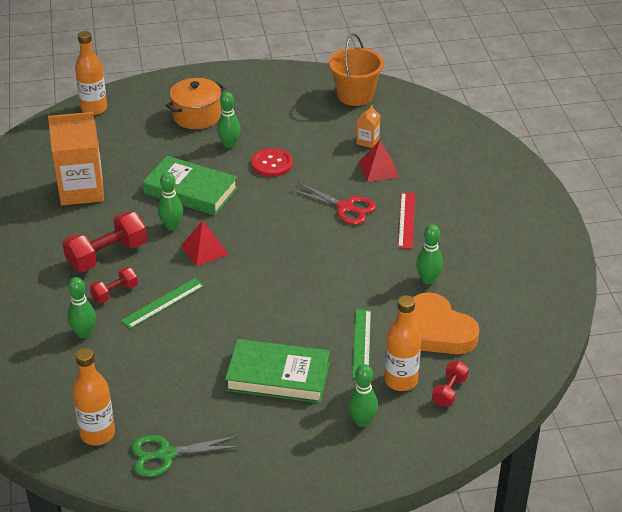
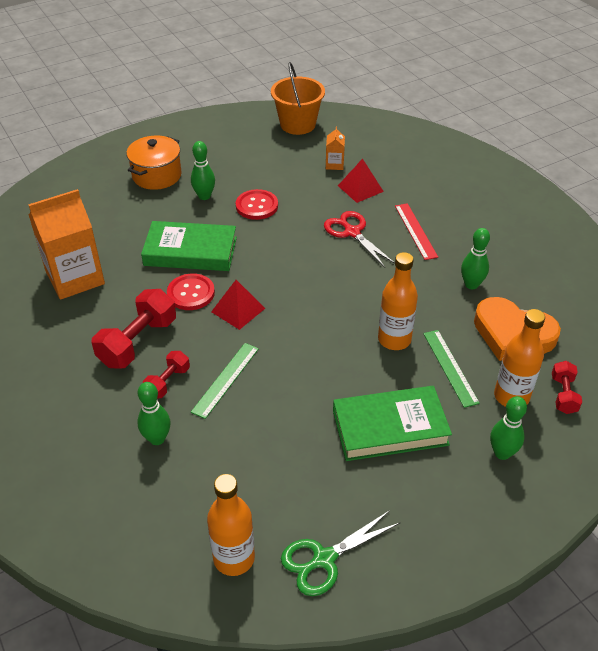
camera: 20 degrees left, 5 degrees up
(94, 108) = (46, 190): orange bottle -> orange bottle (394, 339)
(172, 226) = (191, 293): green bowling pin -> red button
(345, 207) = (352, 232): red scissors -> red scissors turned 135 degrees counterclockwise

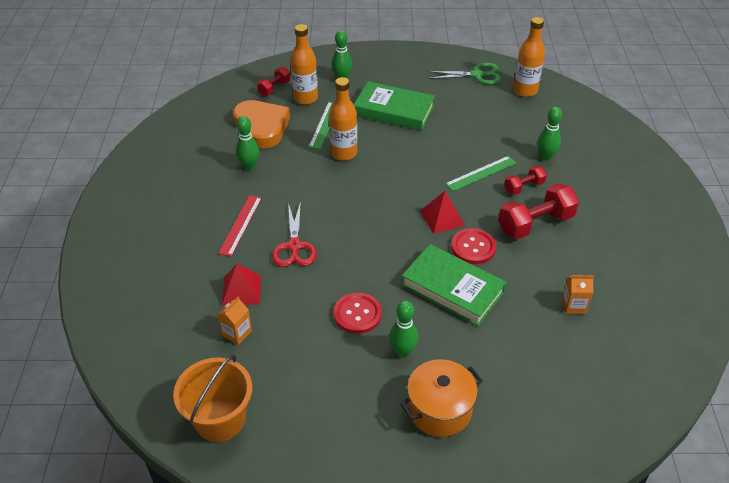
camera: 150 degrees left, 0 degrees up
(75, 278) = (574, 305): orange carton -> orange carton, size x0.44

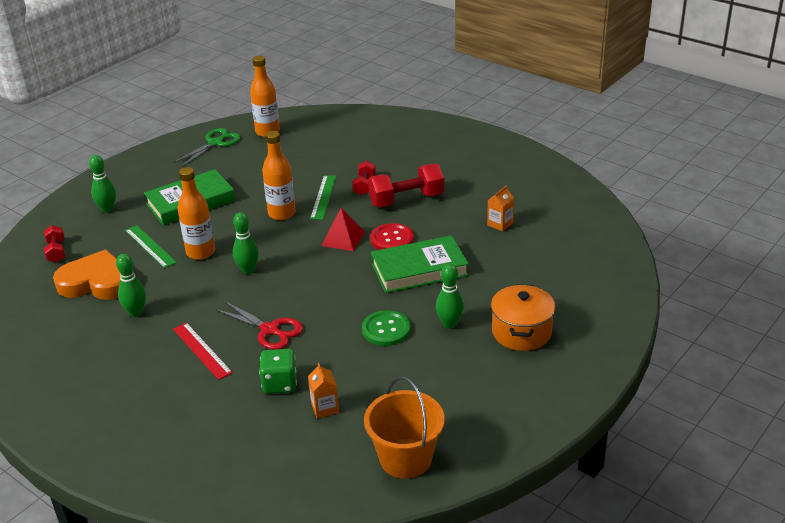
camera: 50 degrees left, 10 degrees down
(241, 290) = (280, 384): red pyramid -> green dice
(305, 98) = (99, 241): orange bottle -> orange bottle (282, 213)
(357, 314) = (386, 330): red button -> green button
(535, 224) = (406, 200): red dumbbell -> red dumbbell turned 60 degrees clockwise
(545, 157) = (348, 160): green bowling pin -> green bowling pin (248, 270)

